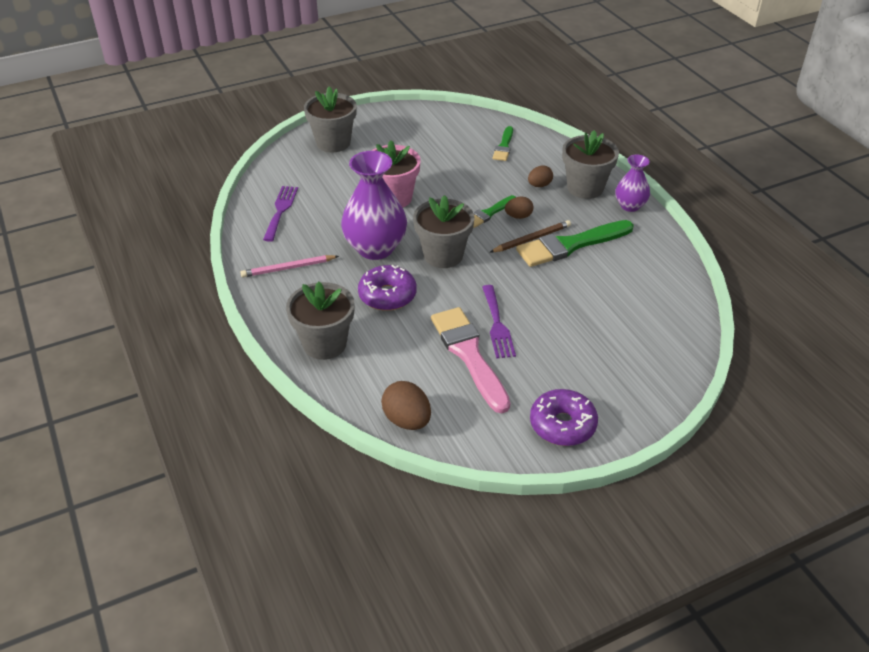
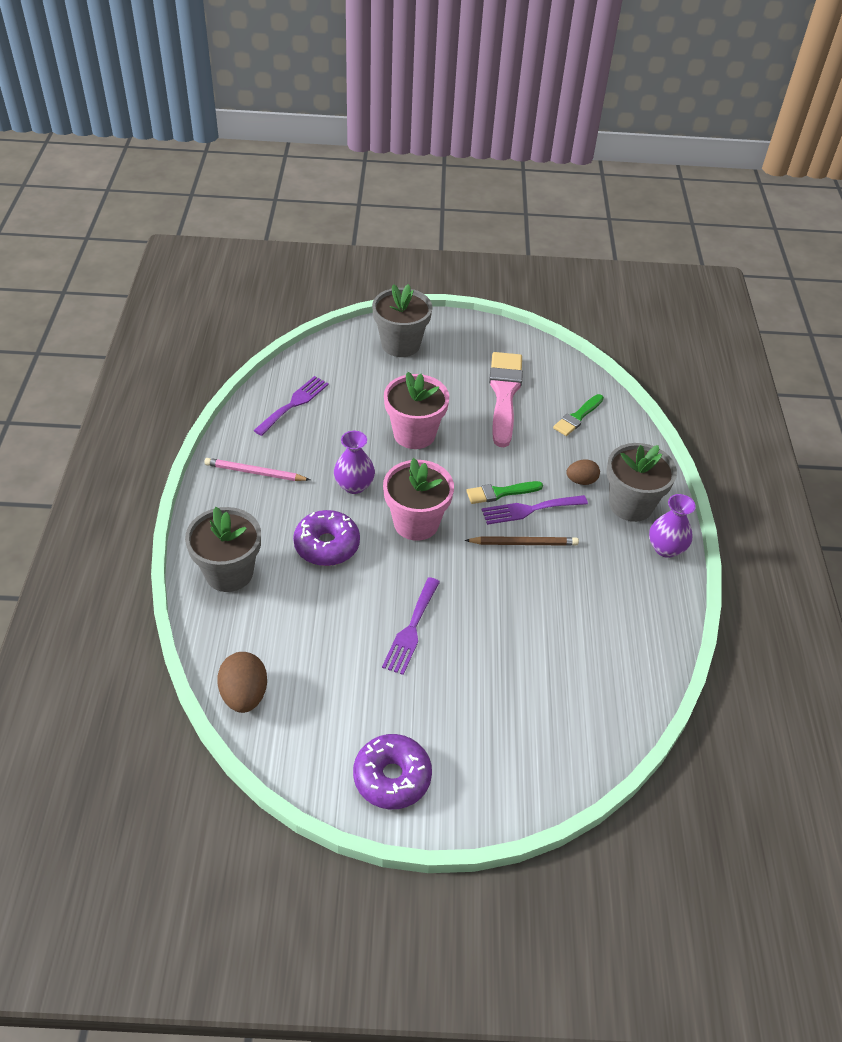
camera: 25 degrees right, 5 degrees up
(375, 248) = (354, 485): purple vase -> purple vase, size x0.56
(443, 255) = (416, 523): grey flower pot -> pink flower pot
(469, 355) = (357, 650): pink brush -> pink brush (504, 394)
(518, 216) = (529, 510): brown egg -> purple fork
(570, 245) = (560, 569): green brush -> none

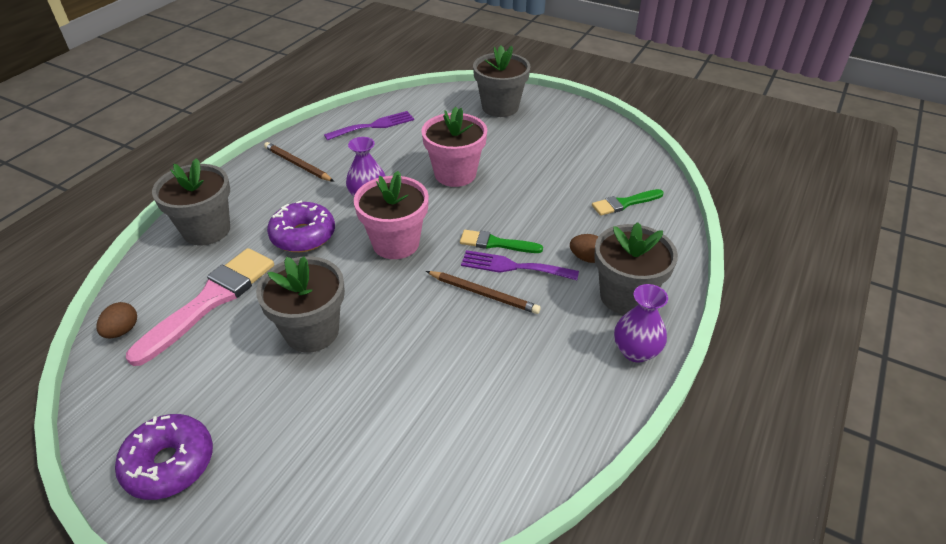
camera: 30 degrees right, 5 degrees down
(244, 695) = (122, 331): brown egg -> brown egg, size x0.63
(255, 472) = (298, 164): pink pencil -> brown pencil
(411, 629) = (312, 331): purple fork -> grey flower pot
(504, 394) = (564, 166): pink brush -> pink brush (210, 301)

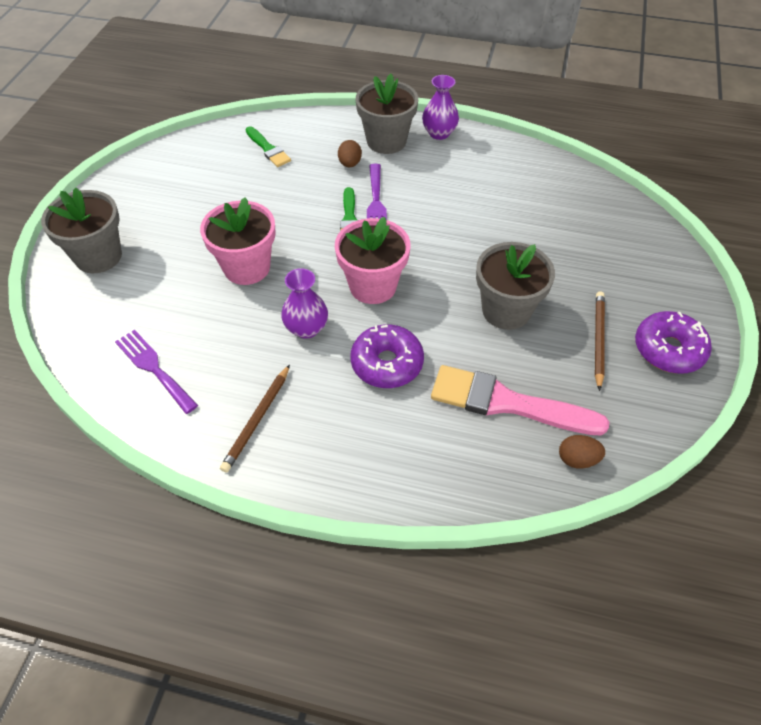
camera: 105 degrees left, 10 degrees up
(206, 230) = (409, 460): grey flower pot -> none
(483, 294) = (416, 215): brown pencil -> brown pencil (598, 340)

